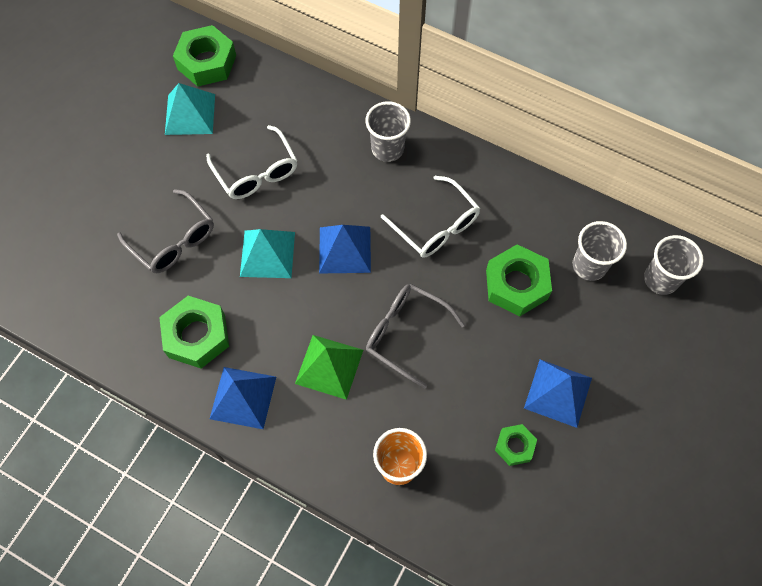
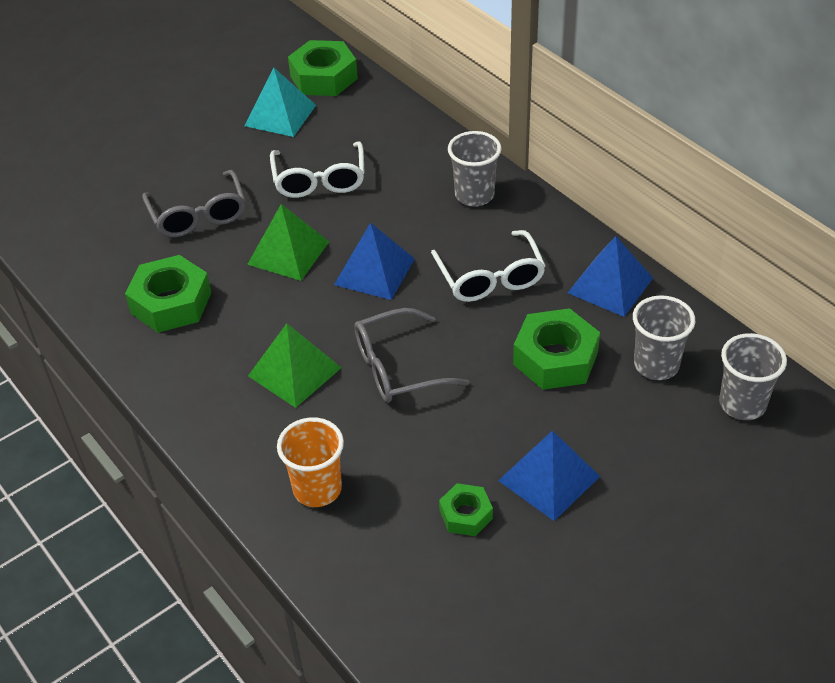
camera: 25 degrees right, 20 degrees down
(243, 397) = (185, 371): blue pyramid -> blue pyramid (610, 285)
(267, 254) = (288, 253): turquoise pyramid -> green pyramid
(406, 334) = (399, 367): grey glasses -> grey glasses turned 75 degrees counterclockwise

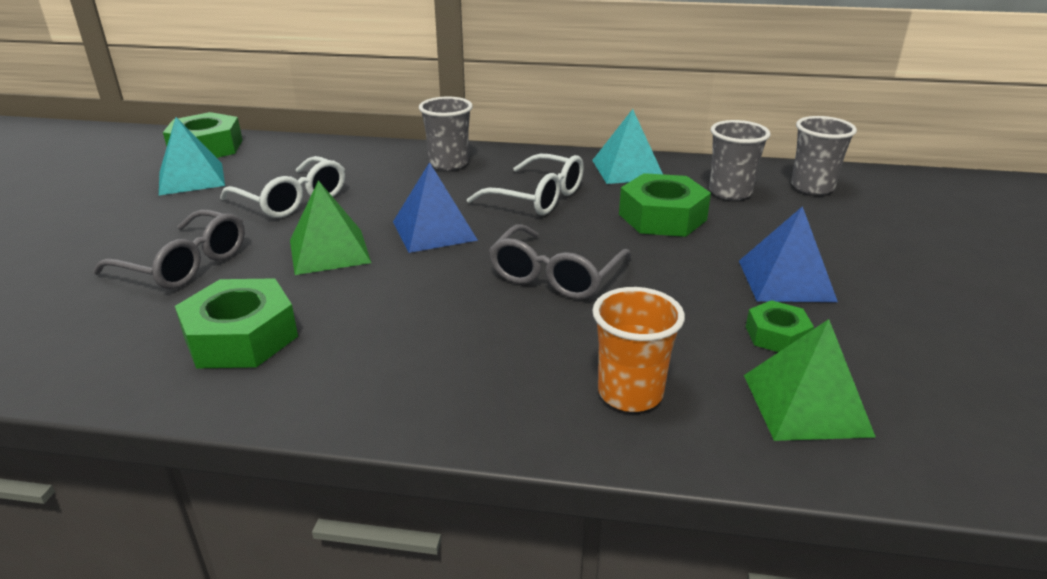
camera: 45 degrees left, 15 degrees down
(294, 371) = (464, 323): green pyramid -> green pyramid (806, 404)
(610, 285) = (627, 169): blue pyramid -> turquoise pyramid

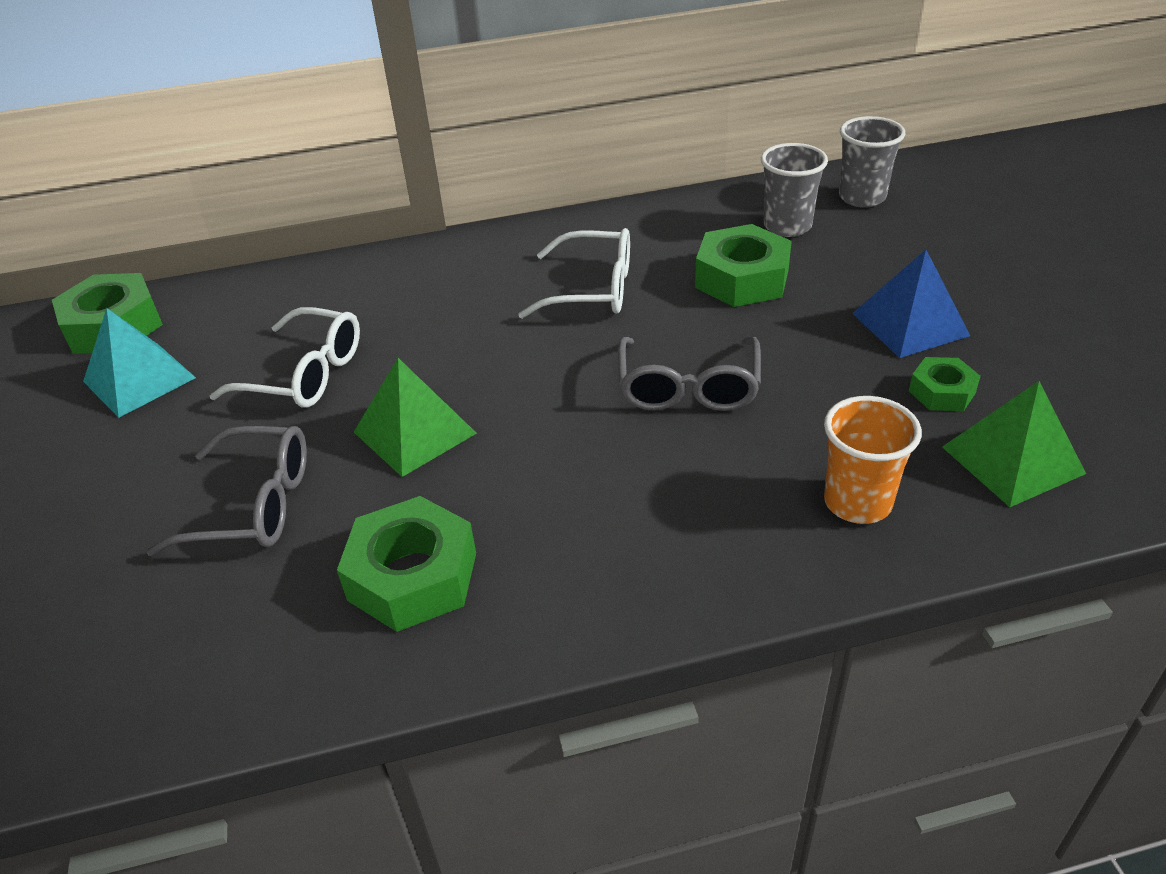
camera: 20 degrees left, 10 degrees up
(434, 231) = (512, 368): blue pyramid -> none
(448, 164) = (453, 268): grey cup -> none
(627, 169) = (661, 223): turquoise pyramid -> none

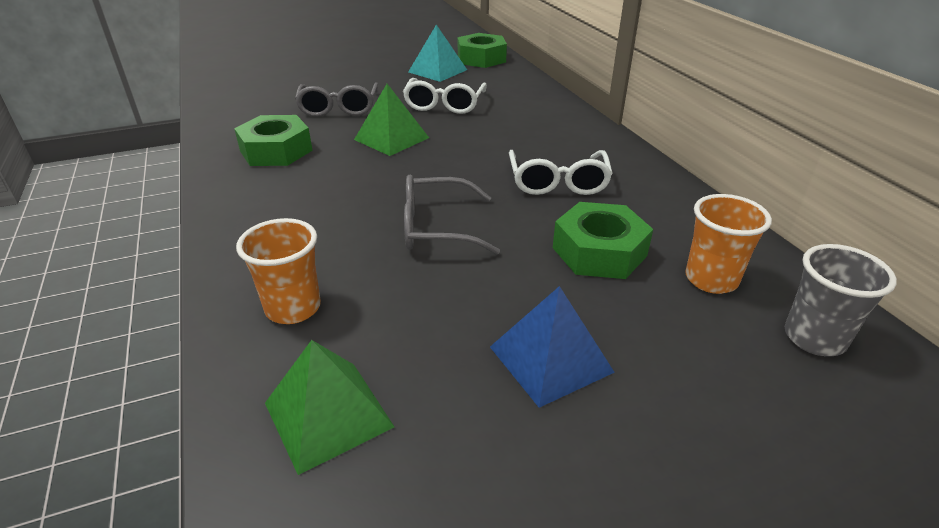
camera: 80 degrees right, 5 degrees down
(787, 226) = (711, 279): grey cup -> orange cup
(942, 392) = (435, 373): green nut -> none

